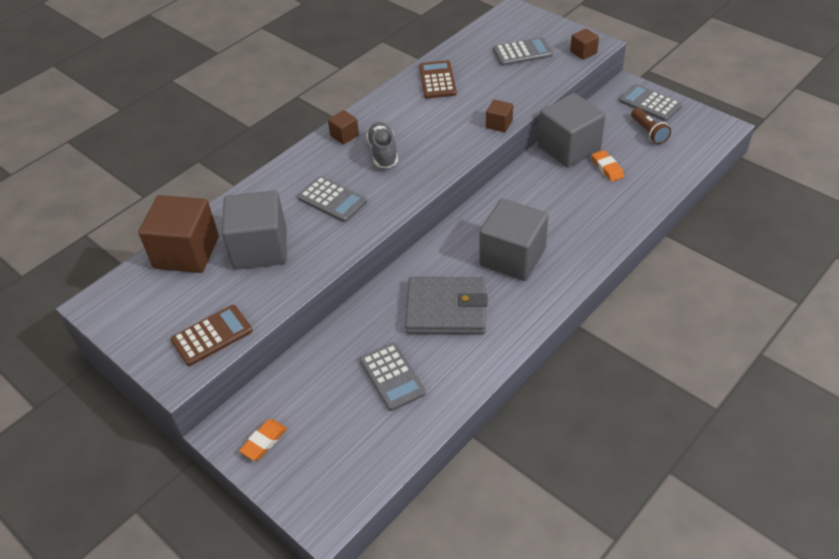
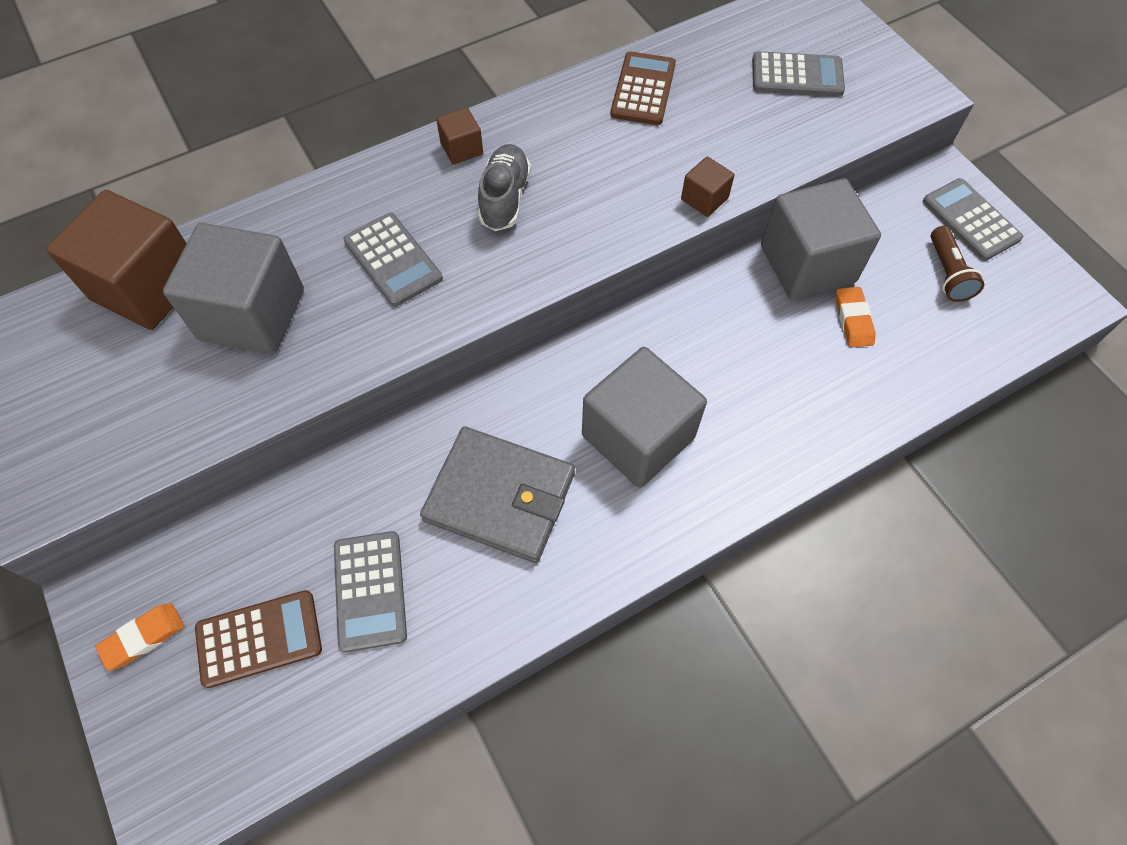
camera: 15 degrees right, 15 degrees up
(212, 336) = (116, 448): brown calculator -> brown calculator (259, 638)
(583, 52) = (895, 102): brown cube -> none

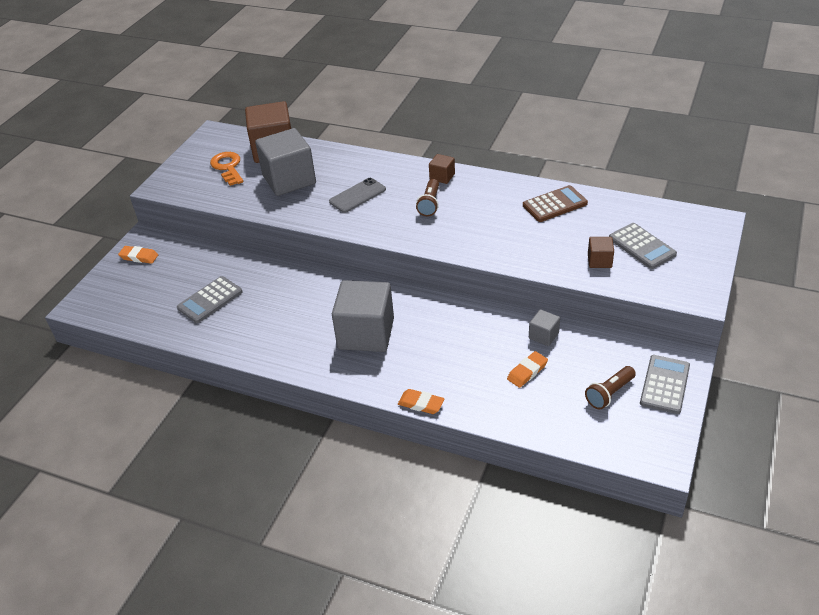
camera: 55 degrees right, 20 degrees down
(113, 373) = (228, 167): none -> orange key
(259, 638) = (163, 284): brown calculator -> none
(393, 260) = (357, 195): grey calculator -> grey phone
(500, 496) = (289, 309): grey wallet -> none
(505, 198) = (430, 204): grey shoe -> brown flashlight
(704, 199) = (510, 260): brown cube -> brown cube (599, 261)
(807, 264) = (543, 335): grey cube -> grey cube, size x0.45
(819, 461) = (421, 404): none -> orange eraser

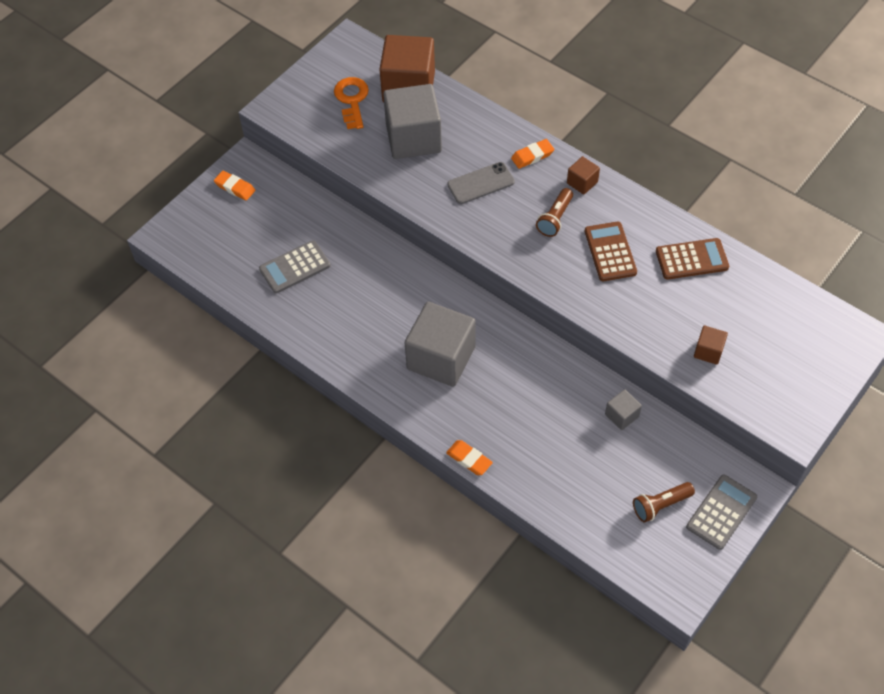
camera: 15 degrees right, 15 degrees up
(485, 215) = (610, 252): none -> brown calculator
(527, 371) = (588, 454): orange eraser -> orange eraser (532, 156)
(642, 246) = (762, 346): grey calculator -> none

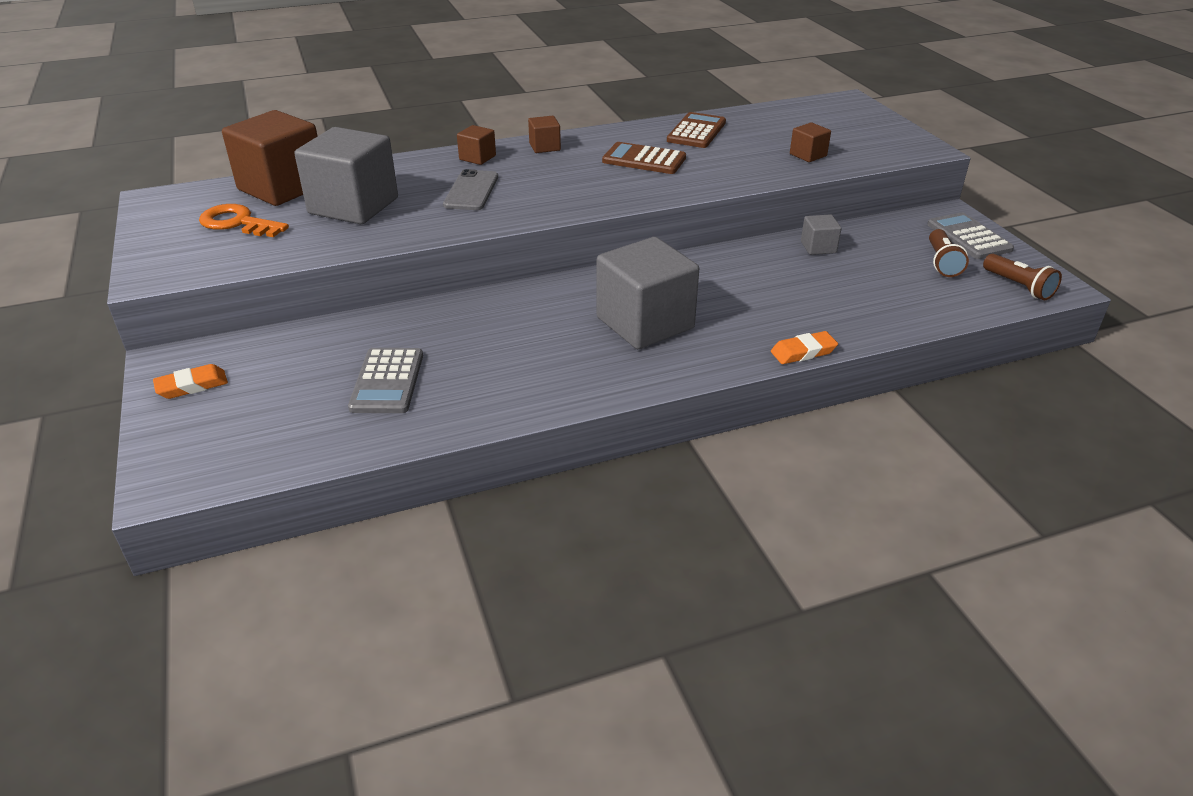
camera: 60 degrees left, 20 degrees down
(532, 156) = (477, 158): orange eraser -> brown cube
(555, 218) = (569, 171): brown flashlight -> brown flashlight (1018, 286)

